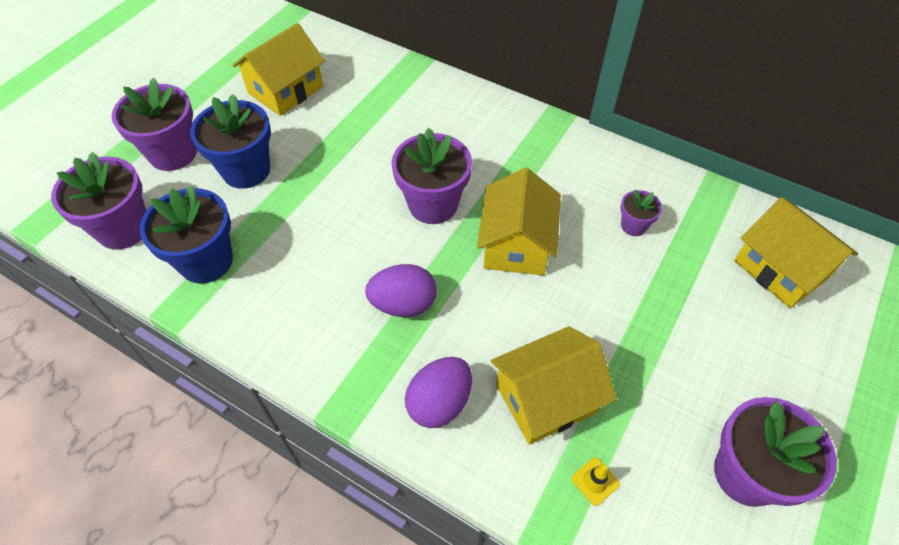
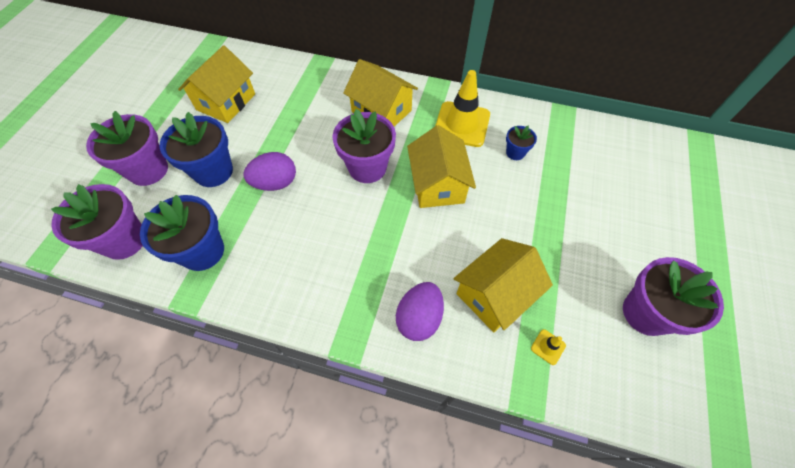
camera: 15 degrees left, 5 degrees up
(403, 304) = (369, 249): purple egg -> purple egg (275, 183)
(573, 175) = (461, 124): none -> yellow traffic cone
(633, 226) = (515, 153): purple flower pot -> blue flower pot
(780, 269) = (621, 162): yellow house -> yellow house (381, 111)

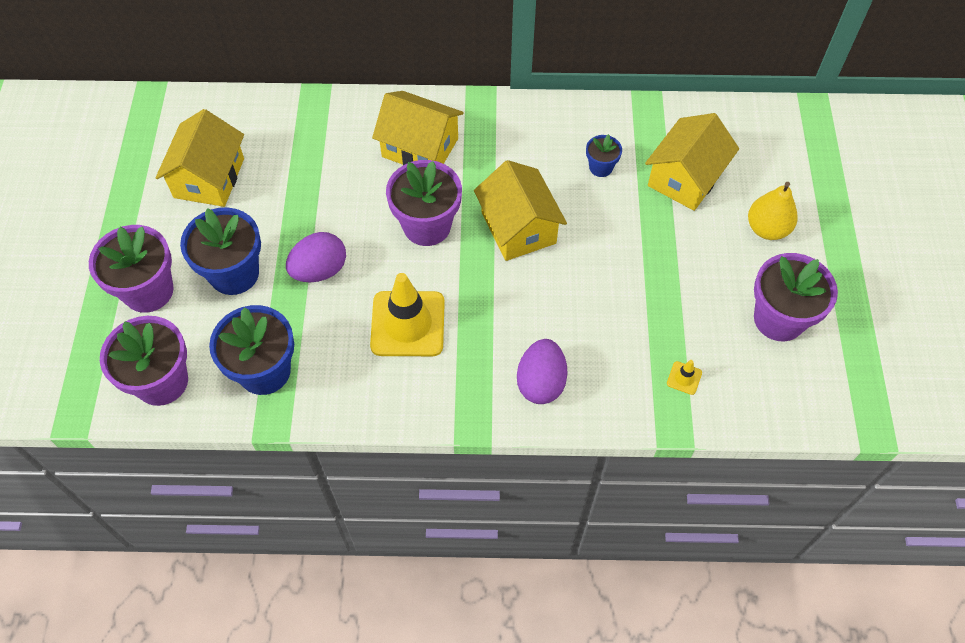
camera: 15 degrees left, 0 degrees up
(461, 124) = (526, 144): yellow traffic cone -> yellow traffic cone (408, 324)
(495, 294) = (616, 338): yellow house -> yellow house (685, 178)
(646, 230) = (767, 229): none -> yellow pear

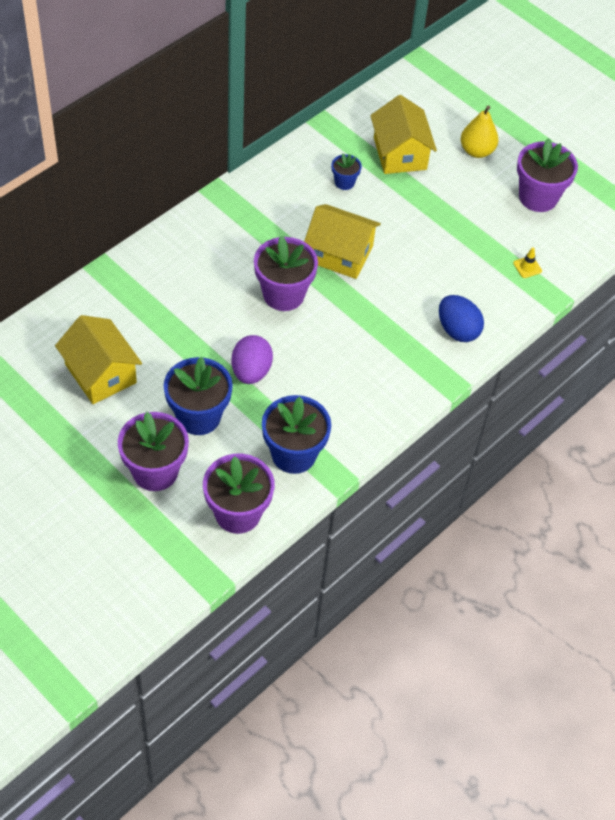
camera: 50 degrees left, 5 degrees down
(408, 324) = (344, 359): yellow traffic cone -> none
(420, 147) = (218, 251): yellow house -> none
(541, 382) = (457, 330): purple egg -> blue egg

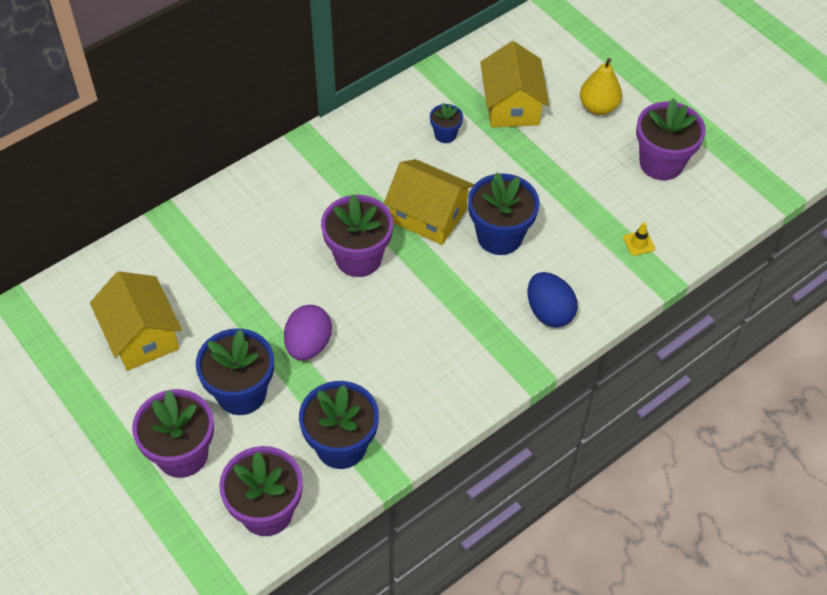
camera: 10 degrees right, 0 degrees up
(405, 268) = (499, 236): none -> blue flower pot

